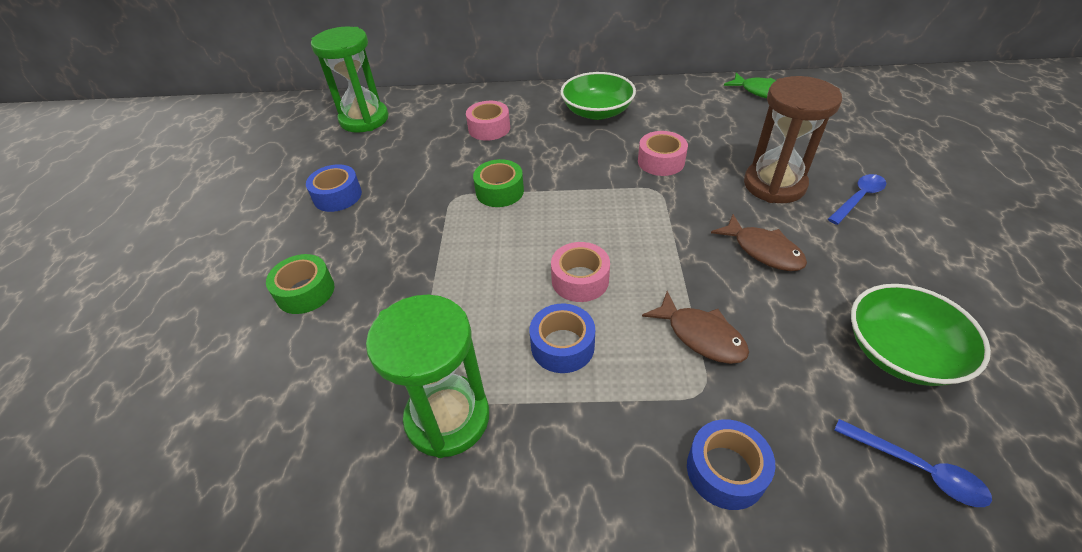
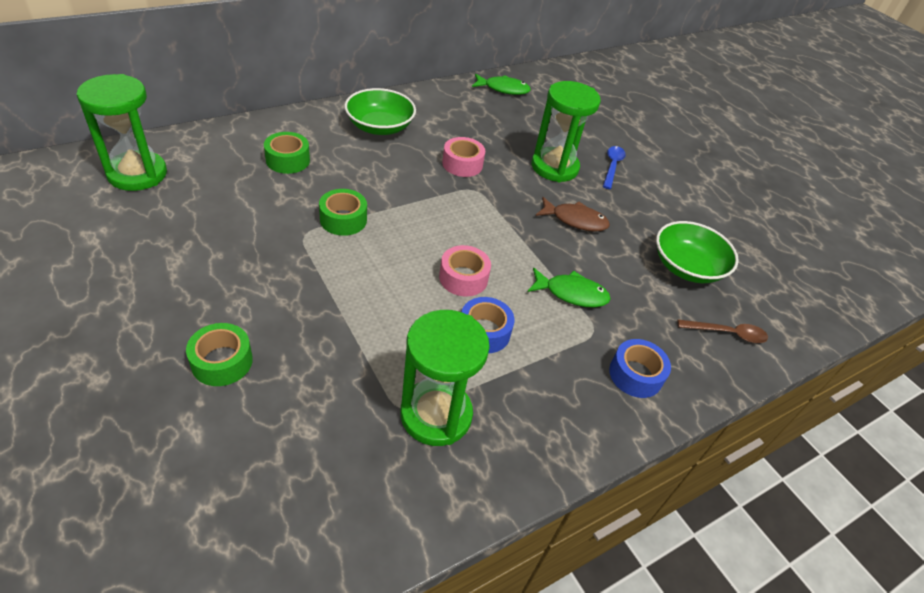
camera: 40 degrees left, 0 degrees up
(337, 196) = (176, 262): blue tape -> none
(489, 128) = (288, 160): pink tape -> green tape
(701, 336) = (571, 293): brown fish -> green fish
(774, 185) = (554, 167): brown hourglass -> green hourglass
(917, 469) = (727, 333): blue spoon -> brown spoon

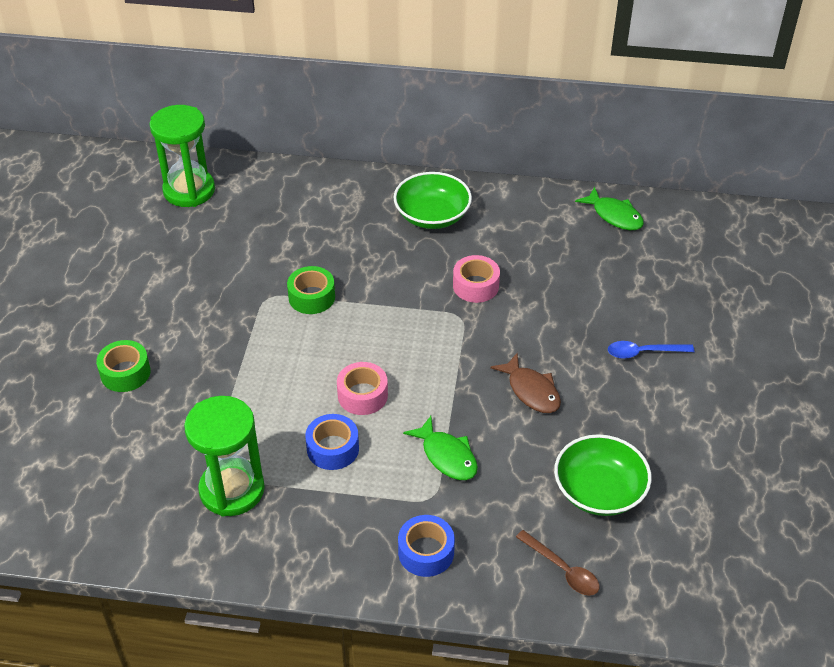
camera: 45 degrees right, 0 degrees up
(288, 160) = (316, 221): green tape -> none
(554, 167) = (573, 327): green hourglass -> none
(612, 166) = (643, 352): blue spoon -> blue spoon turned 150 degrees counterclockwise

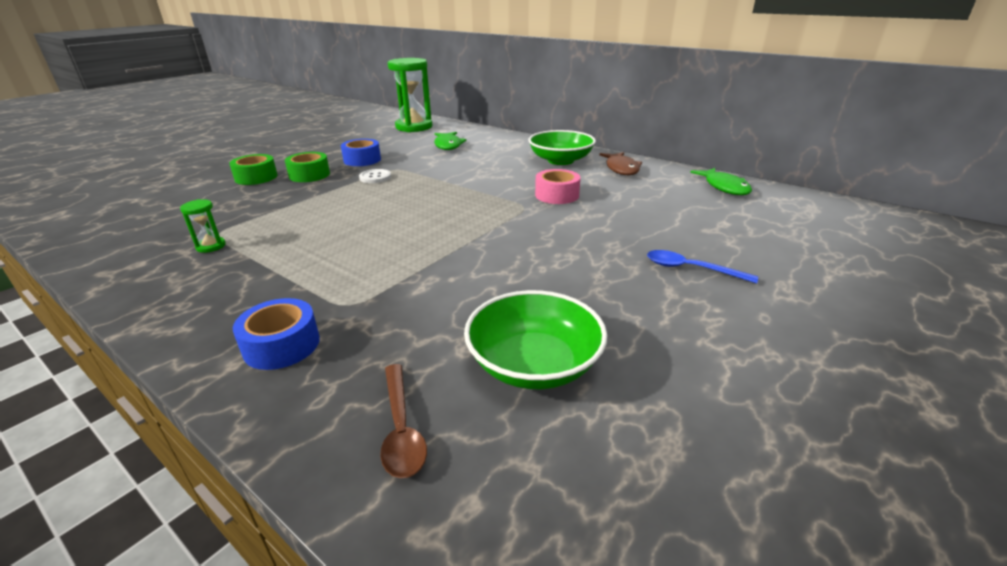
camera: 30 degrees right, 15 degrees down
(232, 490) = (211, 246): green hourglass -> green hourglass, size x0.42
(264, 322) = (375, 177): none -> white button
(312, 297) = (424, 174): green tape -> green tape (309, 175)
(333, 448) = (319, 247): blue tape -> blue tape (362, 160)
(362, 395) = (387, 225): pink tape -> none
(447, 456) = (404, 281): green fish -> green fish (448, 145)
(531, 391) = (539, 262): brown fish -> brown fish (621, 169)

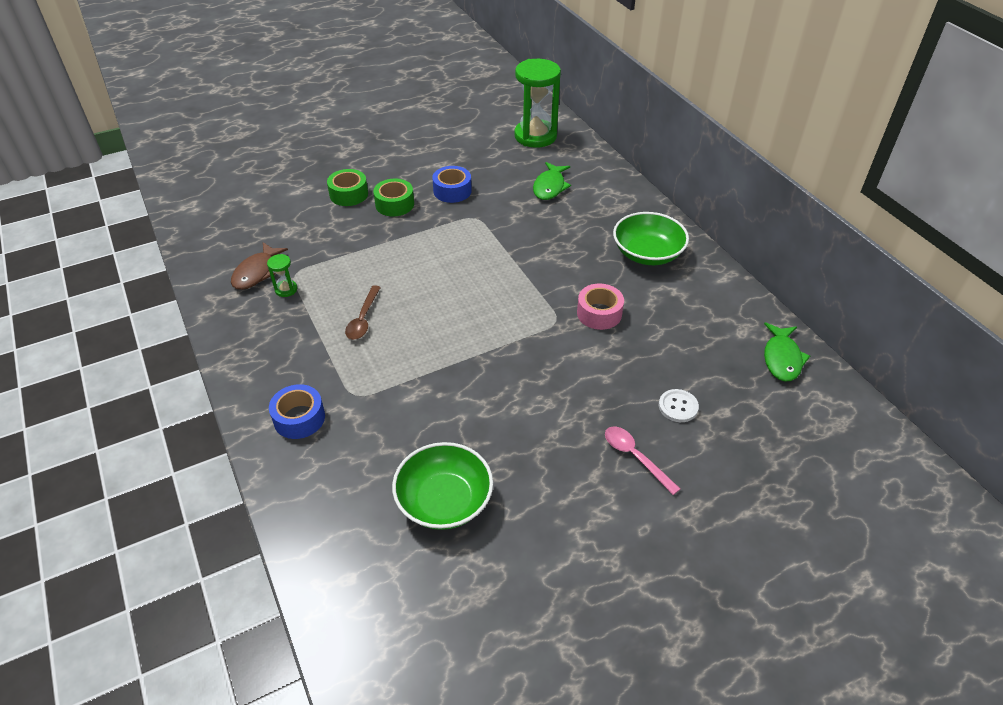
camera: 25 degrees right, 15 degrees up
(375, 177) = (450, 227): white button -> white button (678, 406)
(401, 429) = (339, 515): brown spoon -> brown spoon (363, 319)
(621, 169) = (700, 289): brown fish -> brown fish (256, 272)
(691, 269) = (635, 457): blue spoon -> pink spoon

